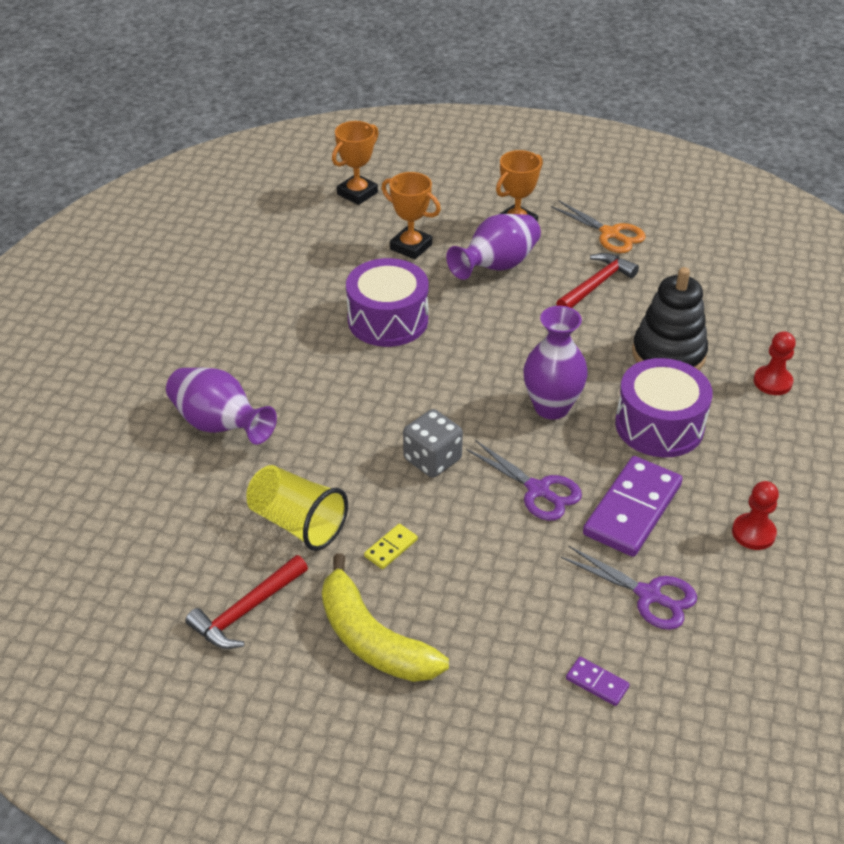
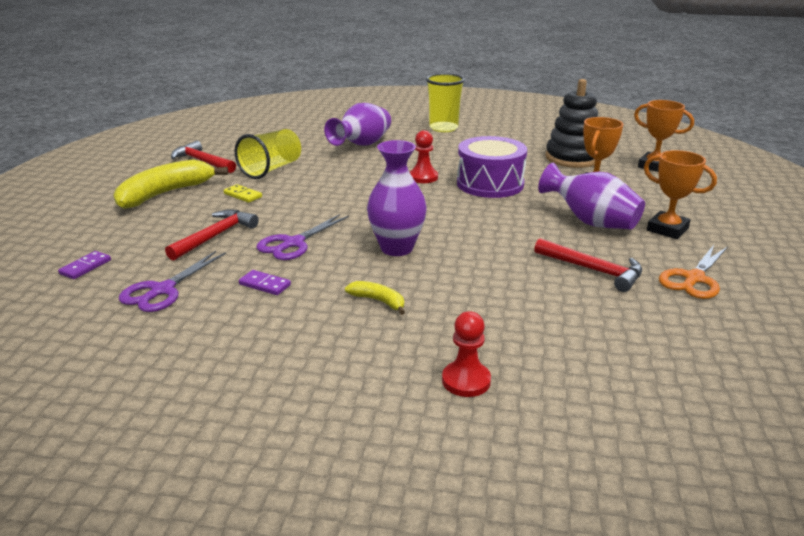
camera: 85 degrees right, 15 degrees down
(171, 337) = (443, 128): none -> yellow cup
(432, 459) = (330, 204): grey dice -> none
(517, 564) = (215, 236): none -> red hammer
(632, 509) = (265, 285): purple domino -> purple domino, size x0.44
(659, 425) = (379, 301): purple drum -> yellow banana
(668, 354) = (493, 309): black stacking toy -> black stacking toy (572, 158)
(753, 533) = (221, 350): red pawn -> red pawn (423, 177)

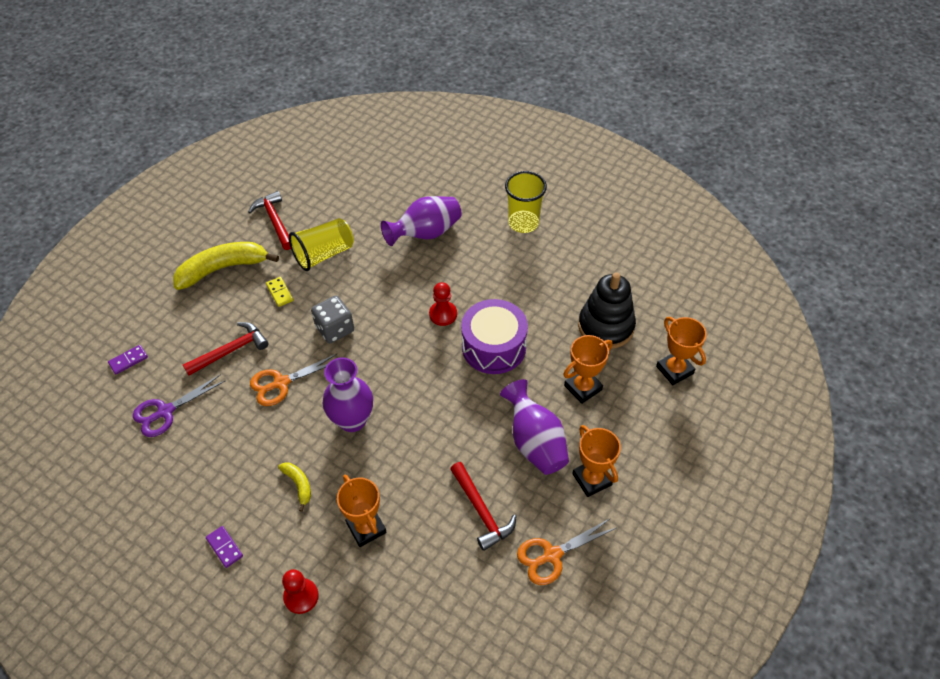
camera: 25 degrees right, 25 degrees up
(265, 285) = (234, 432): purple domino -> purple domino (224, 547)
(293, 243) = (281, 383): purple scissors -> orange scissors
(323, 203) = (335, 329): none -> grey dice
(488, 310) = (366, 528): none -> orange trophy

